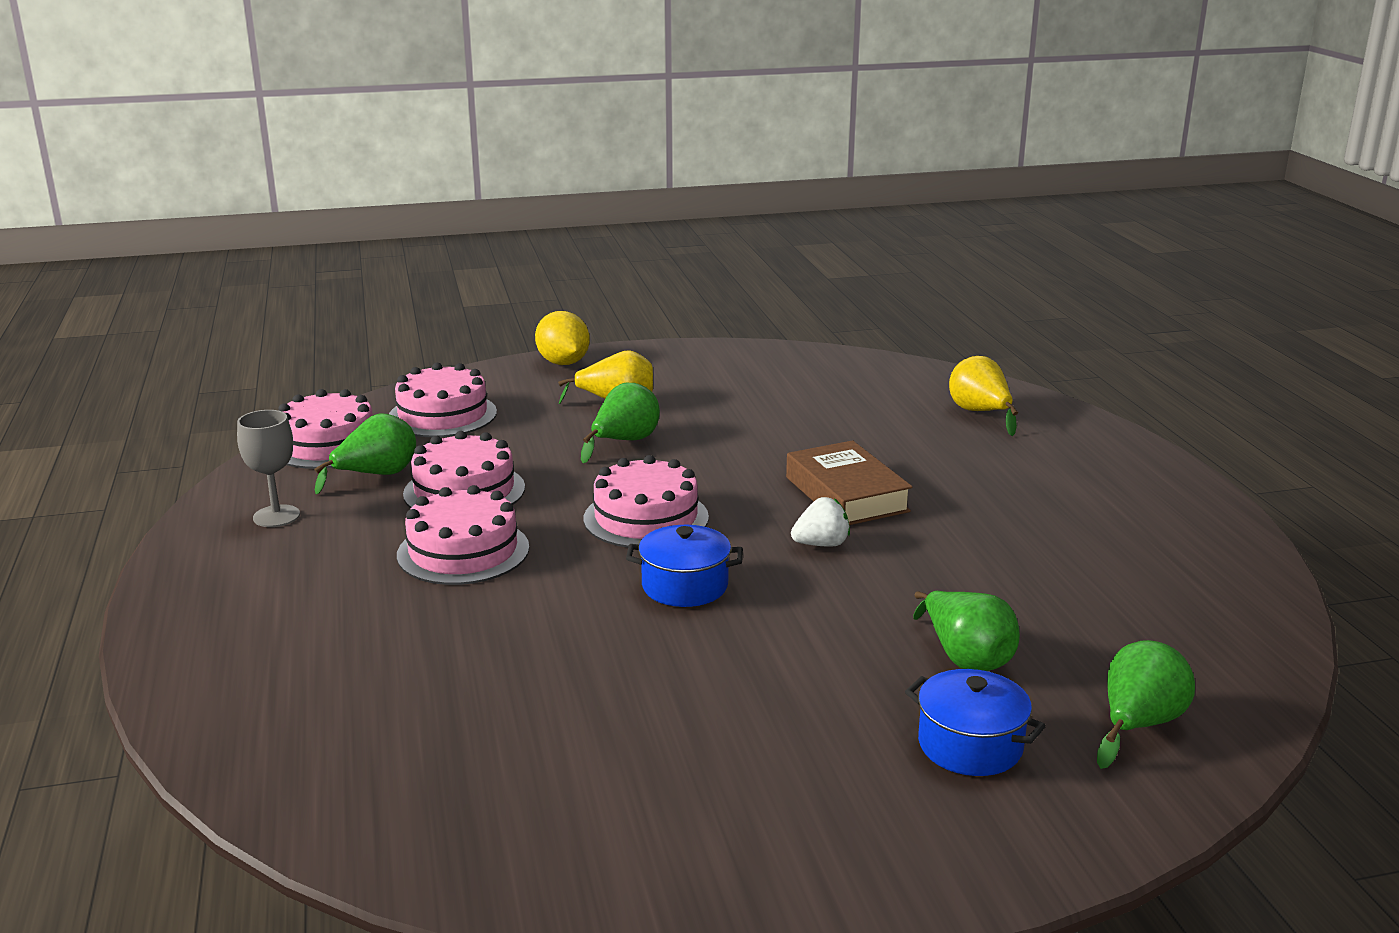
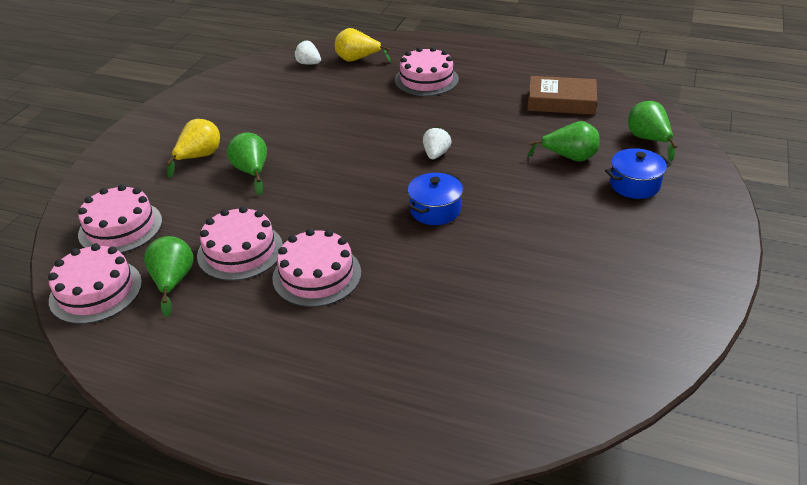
camera: 55 degrees left, 15 degrees up
(276, 516) = (178, 345): grey goblet -> none
(563, 363) = (113, 156): yellow lemon -> none
(646, 518) = (350, 196): pink cake -> pink cake (426, 79)
(846, 494) = (395, 127): brown book -> brown book (561, 101)
(916, 388) = (308, 63): none -> white strawberry

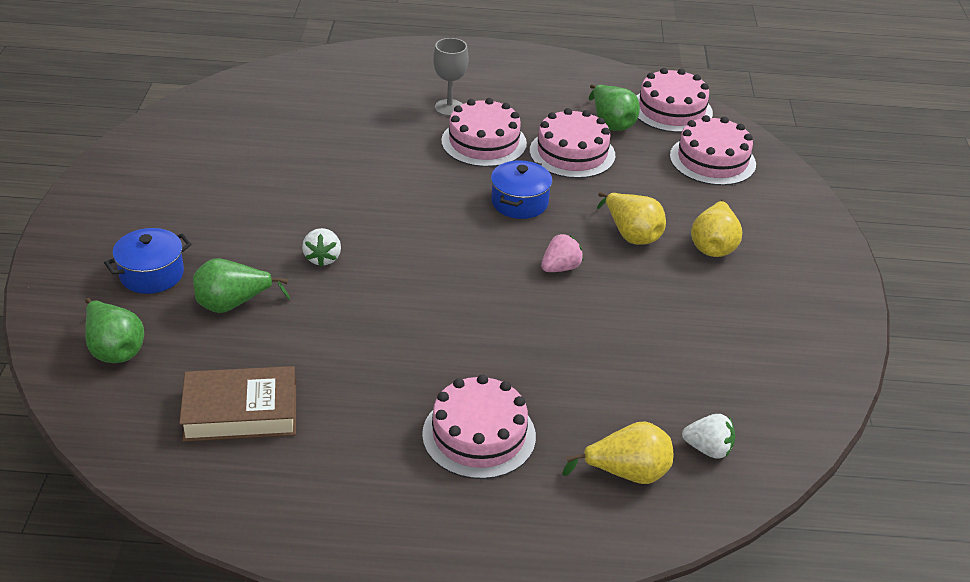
camera: 160 degrees right, 0 degrees up
(252, 172) = (631, 235): green pear -> yellow pear
(323, 155) = (560, 268): none -> pink strawberry
(329, 328) = (449, 108): none -> grey goblet
(435, 210) = (391, 215): blue pot -> blue pot (519, 202)
(436, 154) = (413, 287): white strawberry -> white strawberry (323, 258)

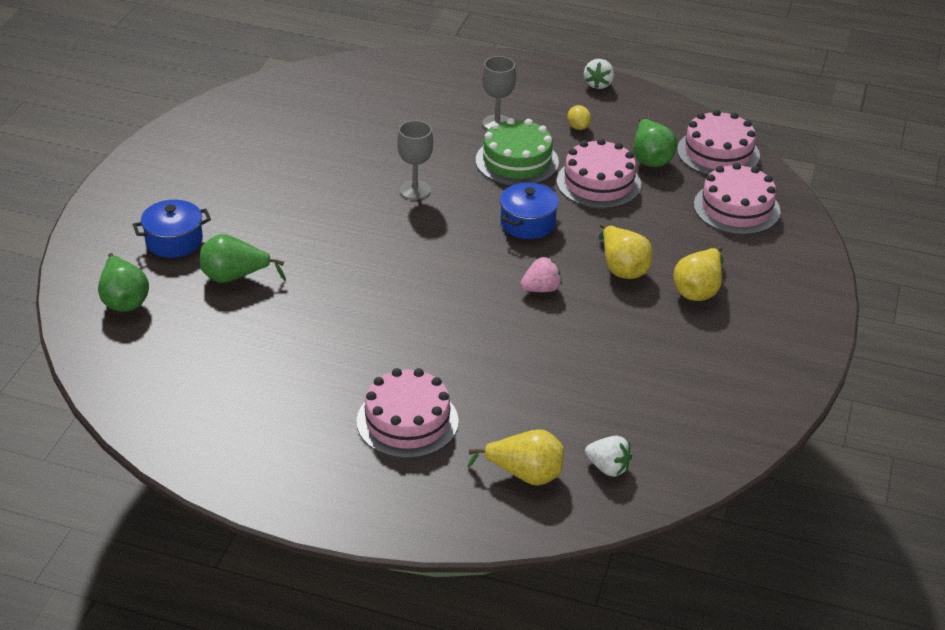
camera: 15 degrees right, 0 degrees up
(240, 412) = (211, 368): brown book -> none
(323, 258) = (327, 248): white strawberry -> white strawberry (598, 84)
(392, 184) = (415, 190): none -> grey goblet
(484, 142) = (517, 161): pink cake -> green cake
(530, 102) = (578, 127): none -> yellow lemon

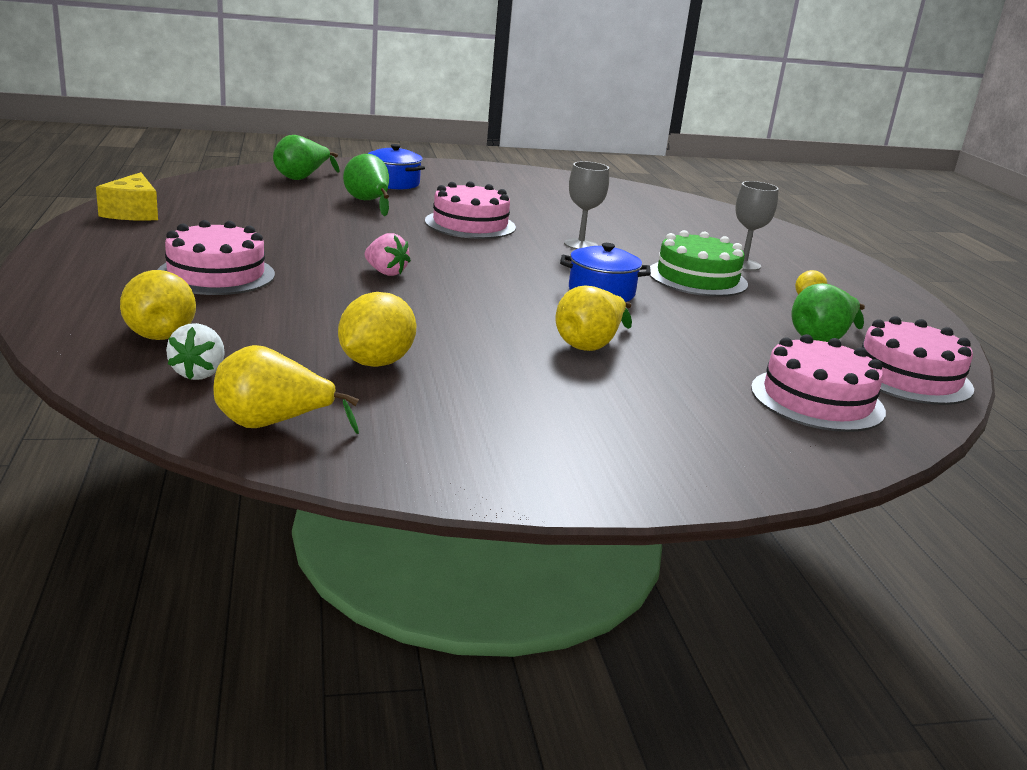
camera: 60 degrees right, 15 degrees down
(202, 444) = (133, 212): none -> yellow cheese
(541, 289) = (497, 308): pink strawberry -> pink strawberry (385, 272)
(598, 84) = (902, 300): white strawberry -> none
(598, 183) = (727, 317): pink cake -> pink cake (470, 224)
(618, 379) = (376, 362): none -> yellow lemon
(698, 290) = (608, 392): yellow pear -> yellow pear (272, 424)

